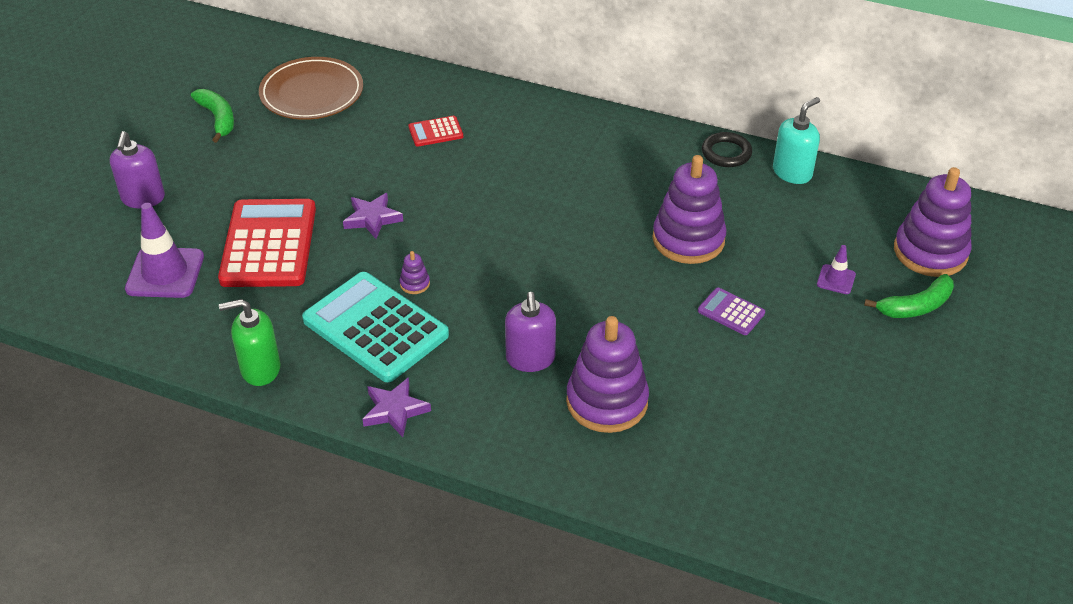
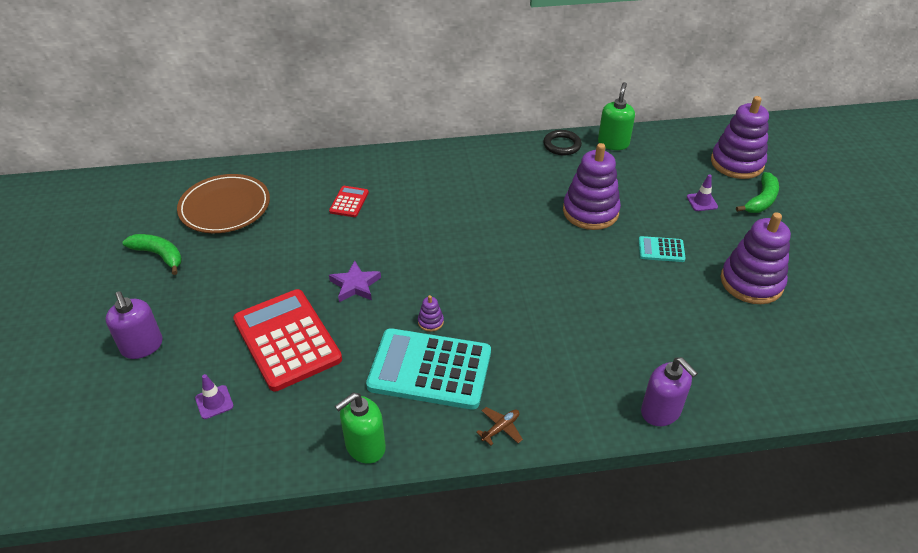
camera: 30 degrees left, 0 degrees up
(165, 273) = (214, 402): purple traffic cone -> purple traffic cone, size x0.51
(395, 410) = (500, 428): purple star -> brown plane
(435, 132) = (349, 202): red calculator -> red calculator turned 150 degrees clockwise
(530, 359) = (563, 341): purple soap dispenser -> purple soap dispenser (661, 411)
(607, 401) = (641, 349): purple stacking toy -> purple stacking toy (751, 282)
(731, 312) = (661, 250): purple calculator -> turquoise calculator
(792, 172) = (613, 143): turquoise soap dispenser -> green soap dispenser

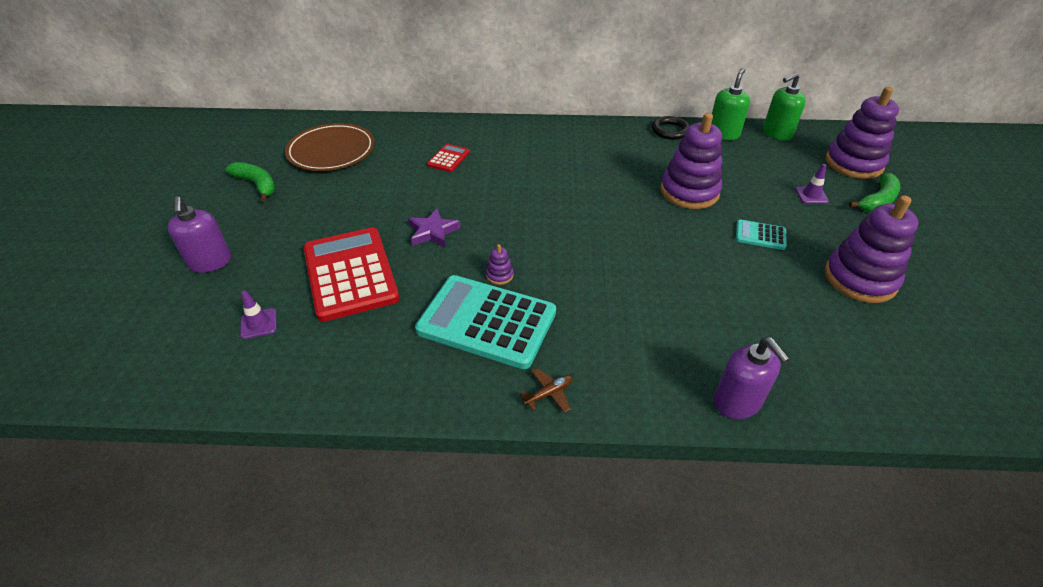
camera: 10 degrees right, 0 degrees up
(365, 446) = (397, 391): green soap dispenser -> green soap dispenser (777, 133)

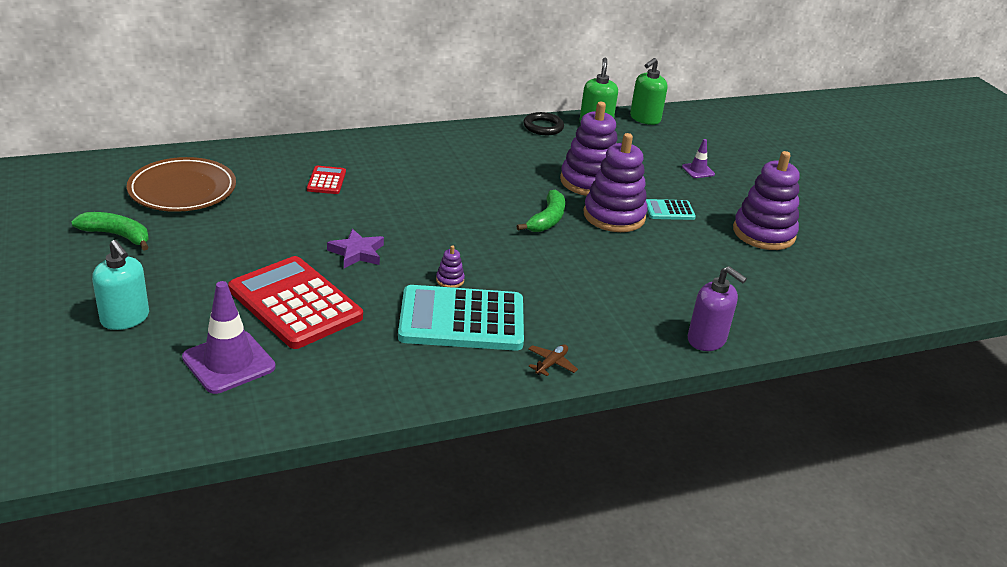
camera: 25 degrees left, 10 degrees down
(210, 262) = (125, 318): purple soap dispenser -> turquoise soap dispenser
(258, 323) = (229, 362): purple traffic cone -> purple traffic cone, size x1.98
(853, 163) = (723, 138): purple stacking toy -> purple stacking toy (614, 216)
(878, 200) = (754, 168): green banana -> green banana (547, 220)

